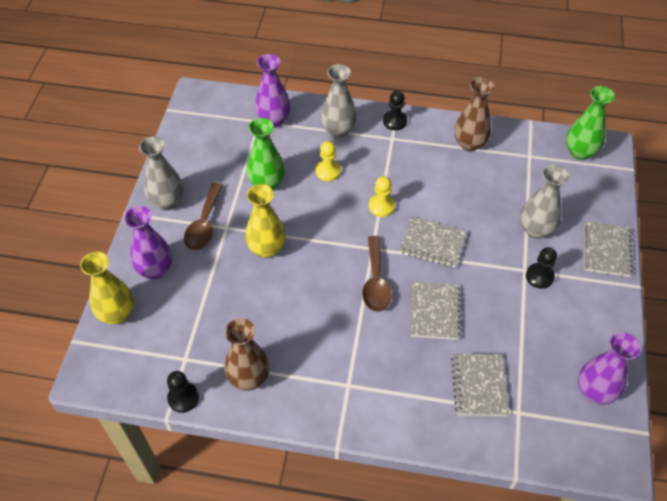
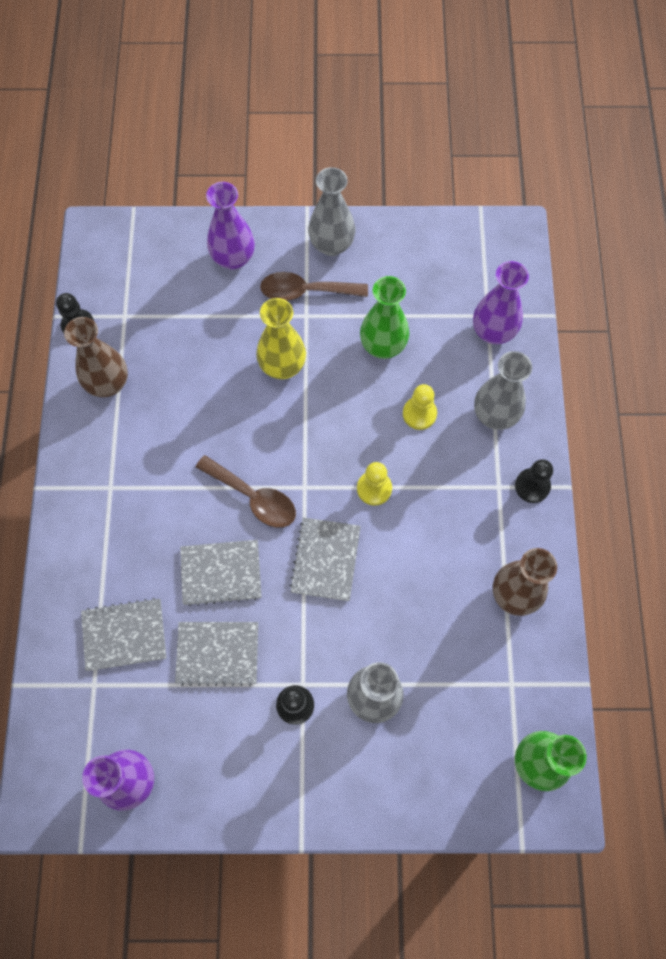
camera: 80 degrees right, 15 degrees up
(117, 314) = (171, 237): yellow vase -> none
(375, 282) = (254, 497): brown spoon -> brown spoon turned 135 degrees counterclockwise
(606, 250) = (356, 800): grey notebook -> grey notebook (217, 653)

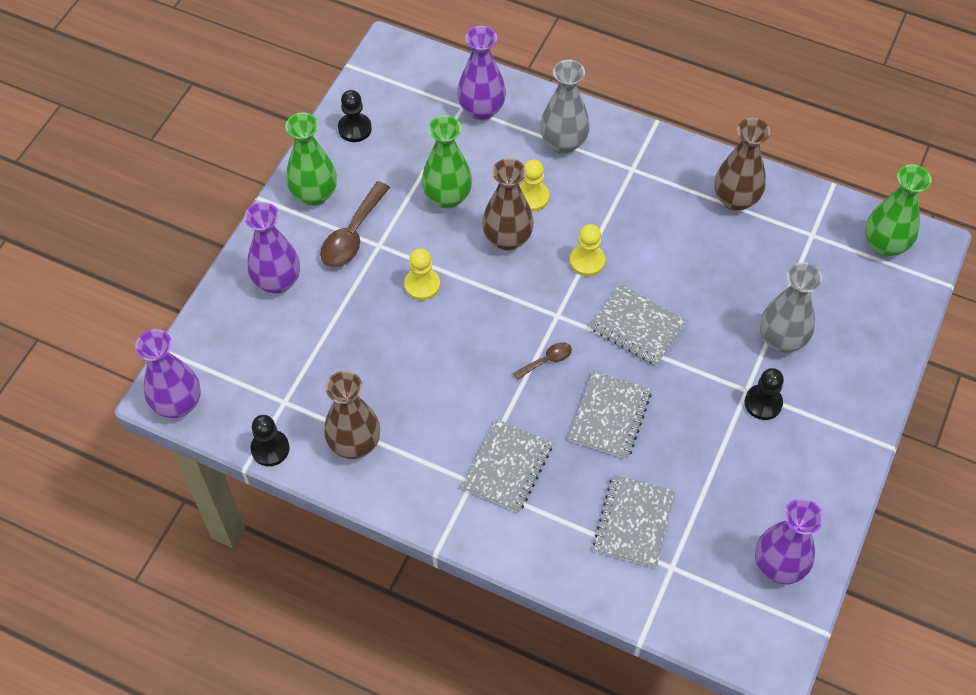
camera: 65 degrees left, 10 degrees down
(90, 244) = (178, 404): none -> purple vase
(217, 653) = (687, 448): grey notebook -> grey notebook (507, 467)
(254, 497) = (547, 360): brown spoon -> brown spoon, size x0.54
(282, 366) = (422, 285): yellow vase -> yellow pawn
(331, 245) = (314, 194): grey vase -> green vase
(364, 412) = (507, 239): none -> brown vase
(532, 486) = (644, 145): black pawn -> black pawn (354, 129)

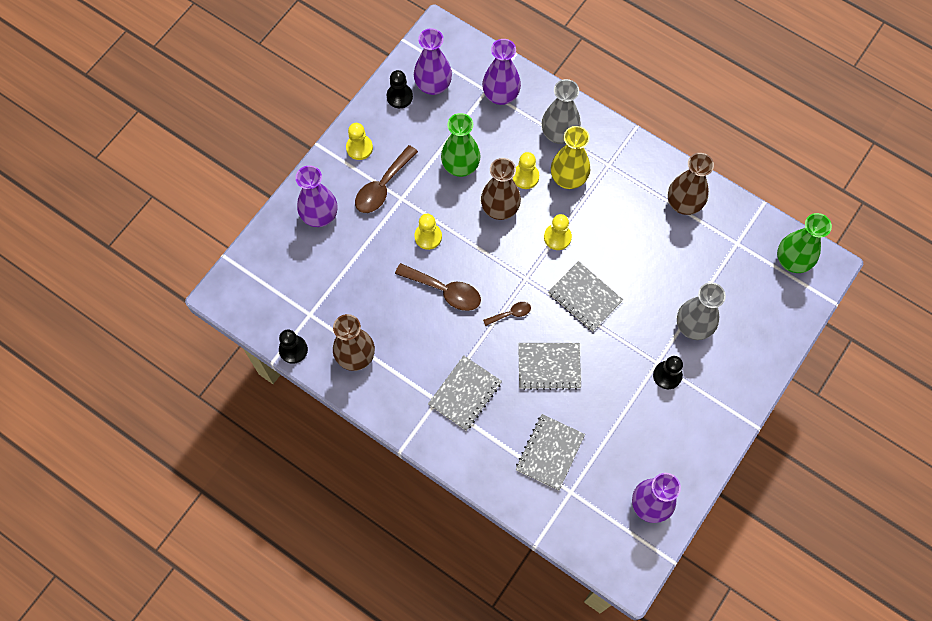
camera: 10 degrees right, 10 degrees up
(178, 404) = (231, 303): purple vase -> purple vase (433, 85)
(314, 194) = (359, 148): green vase -> yellow pawn
(456, 346) = (445, 291): none -> brown spoon
(586, 191) = (568, 178): none -> yellow vase
(609, 416) = (549, 366): grey notebook -> grey notebook turned 60 degrees clockwise

